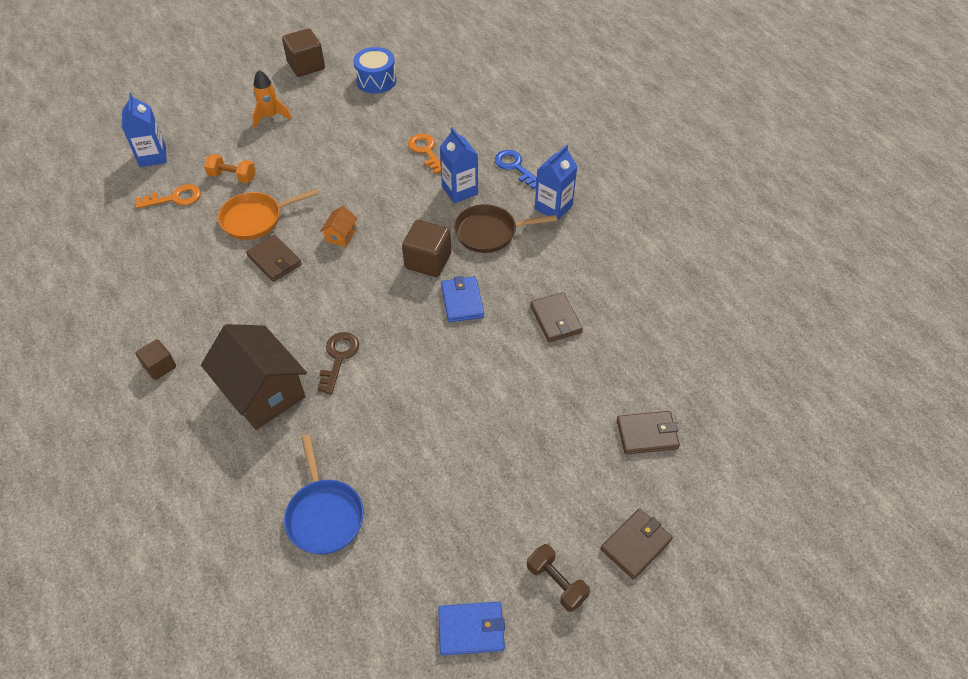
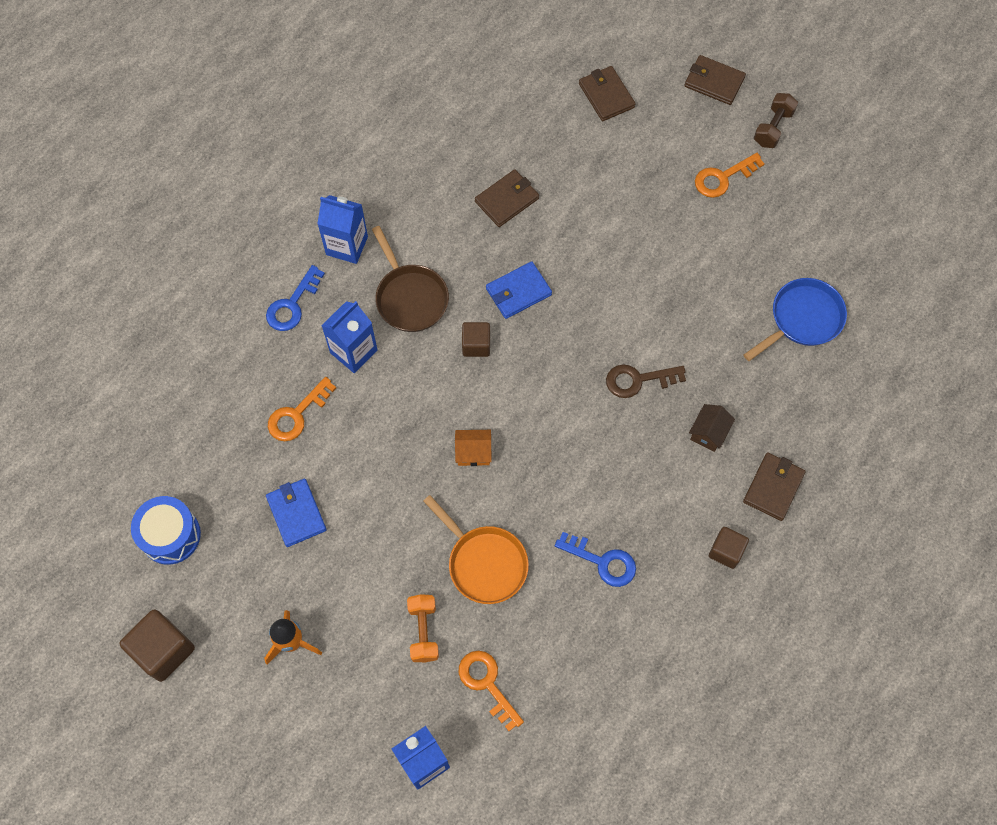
camera: 110 degrees left, 15 degrees up
(209, 285) = (602, 561): none -> blue key
(262, 392) = (709, 433): brown house -> brown house, size x0.44
(274, 260) = (538, 508): brown wallet -> brown wallet (773, 487)
(428, 261) = (476, 345): brown cube -> brown cube, size x0.62
(471, 629) = (838, 174): blue wallet -> blue wallet (296, 513)
(512, 505) = (723, 178): none -> orange key

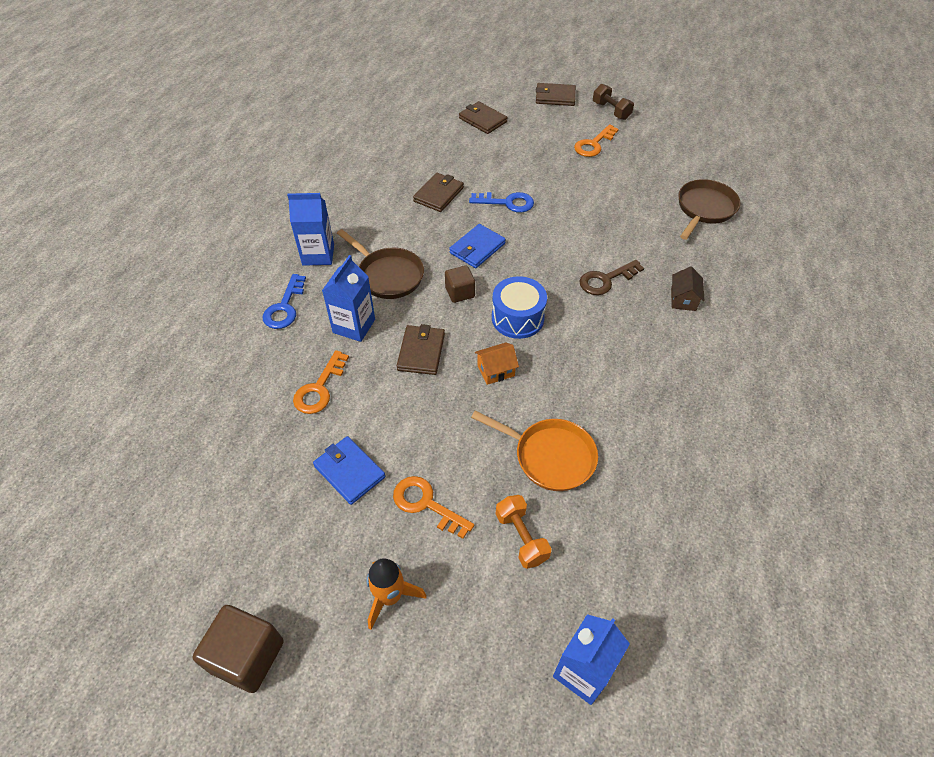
camera: 20 degrees left, 15 degrees down
(170, 535) = (222, 534): blue drum -> blue drum (517, 318)
(487, 684) = (608, 565): orange key -> orange key (426, 504)
(602, 561) = (654, 420): blue key -> blue key (507, 203)
(726, 551) = (752, 379): brown cube -> none
(773, 128) = (611, 111): brown dumbbell -> brown dumbbell turned 45 degrees counterclockwise
(773, 487) = (758, 322): brown wallet -> brown wallet (421, 352)
(802, 319) = (704, 209): blue pan -> brown pan

